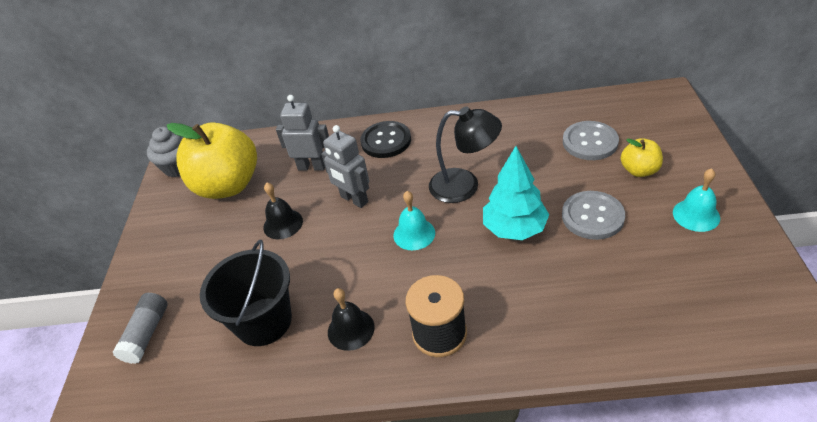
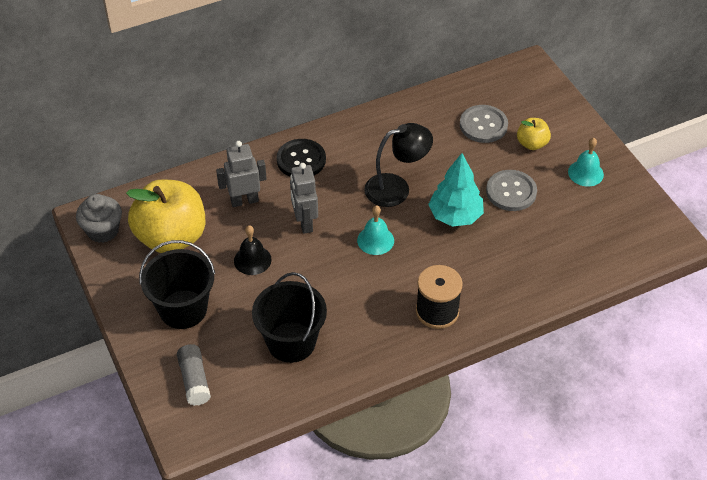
camera: 30 degrees left, 5 degrees up
(190, 256) = (183, 309): none -> black bucket
(351, 329) = (367, 327): black bell -> none
(354, 199) = (304, 223): grey robot -> grey robot turned 60 degrees clockwise

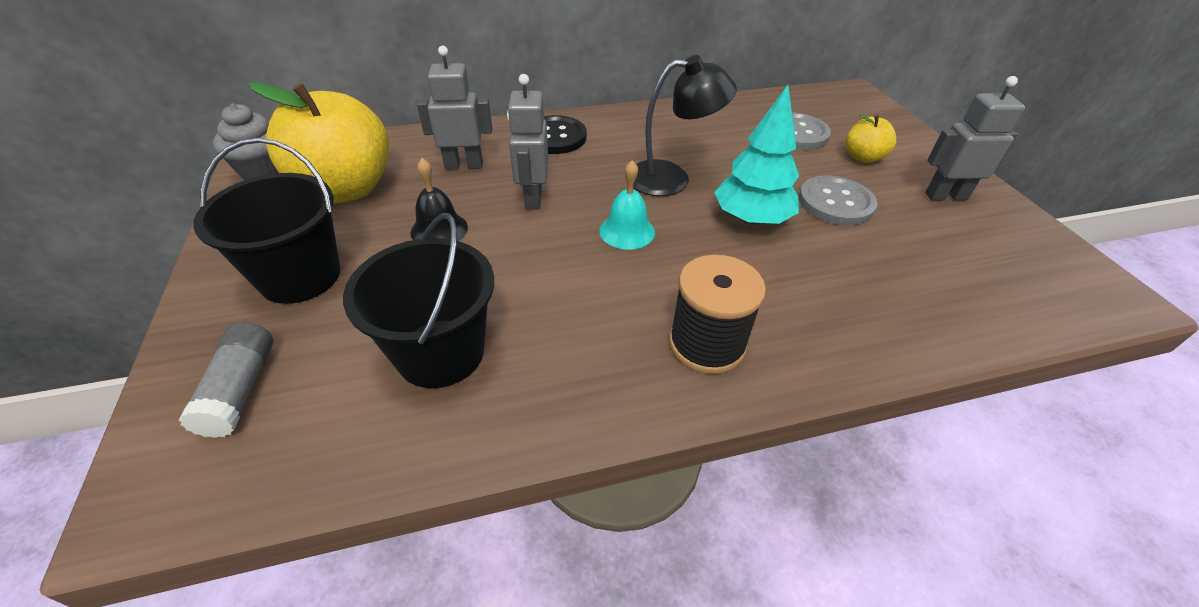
camera: 10 degrees right, 5 degrees down
(585, 173) = (945, 196): turquoise bell -> grey robot

